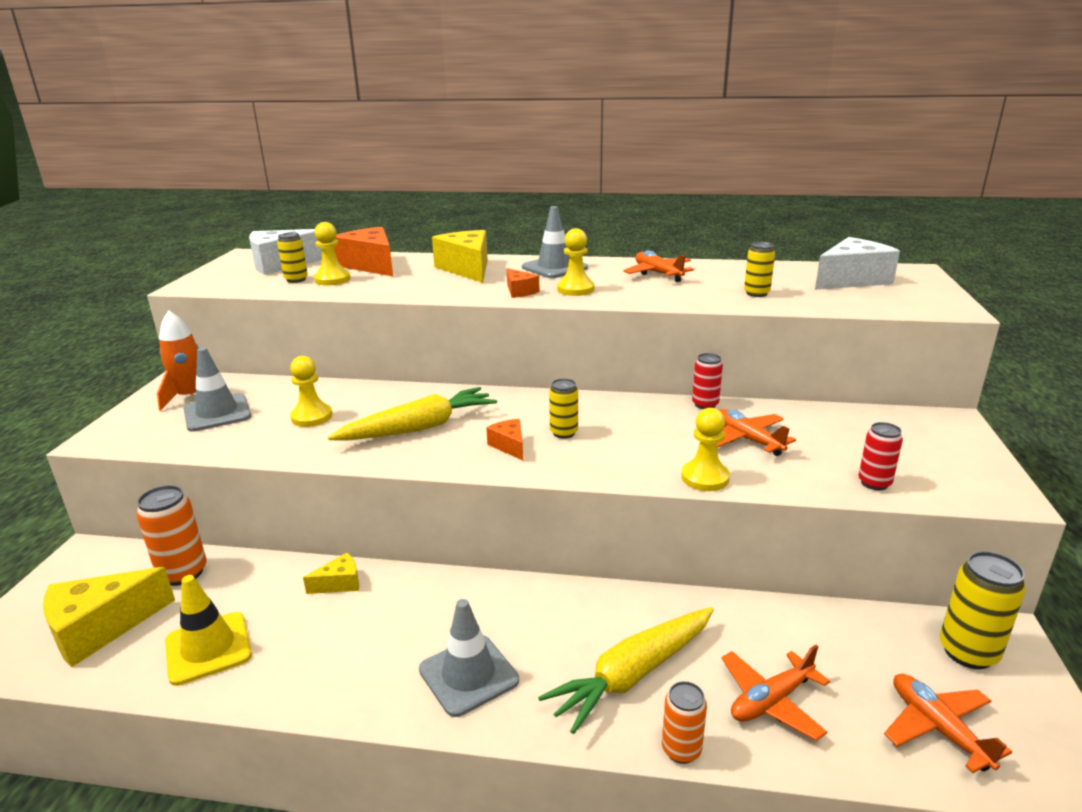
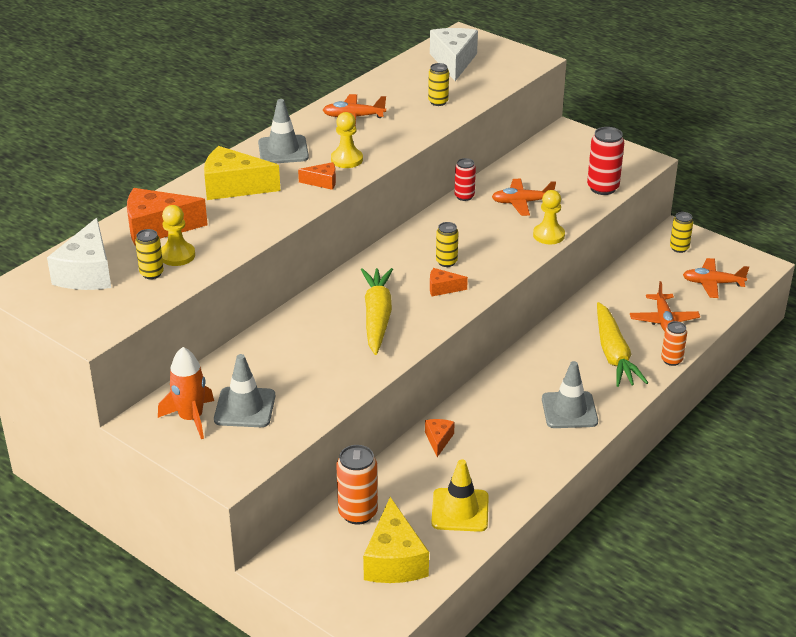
camera: 60 degrees left, 10 degrees up
(311, 417) = (305, 361): yellow pawn -> none
(340, 583) = (438, 440): yellow cheese -> orange cheese
(874, 483) = (603, 188): red can -> red can, size x1.60
(968, 652) = (679, 248): yellow can -> yellow can, size x0.62

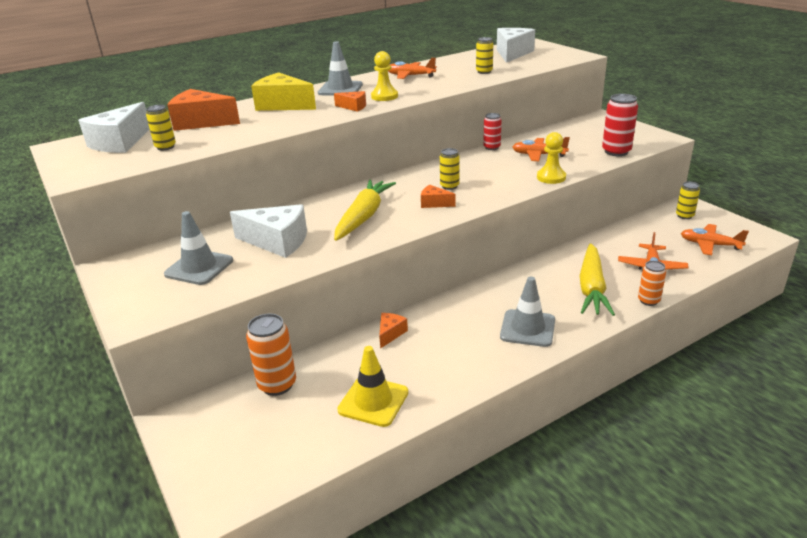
camera: 20 degrees right, 5 degrees down
(177, 255) = (197, 138): yellow pawn -> none
(191, 418) = (149, 269): orange rocket -> none
(305, 363) = (277, 242): none -> white cheese
(394, 560) = (280, 437): yellow cheese -> none

